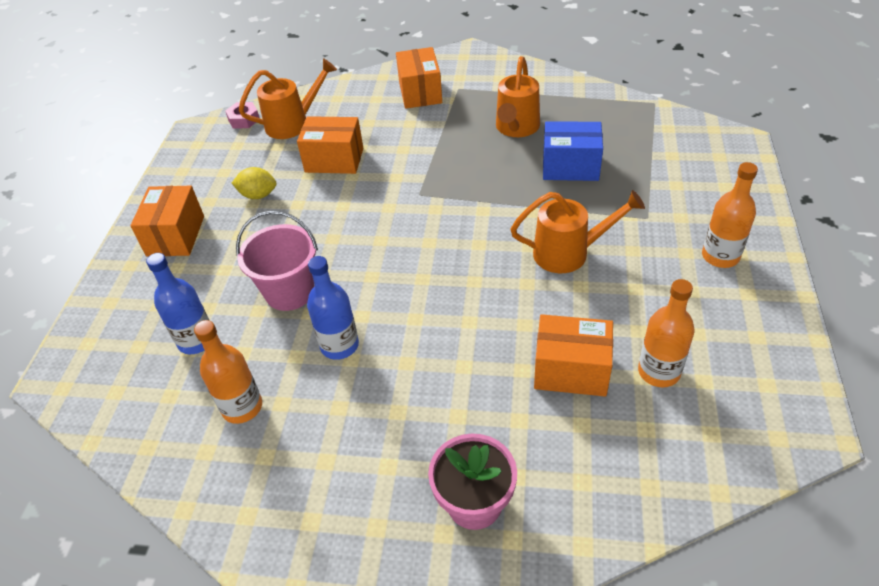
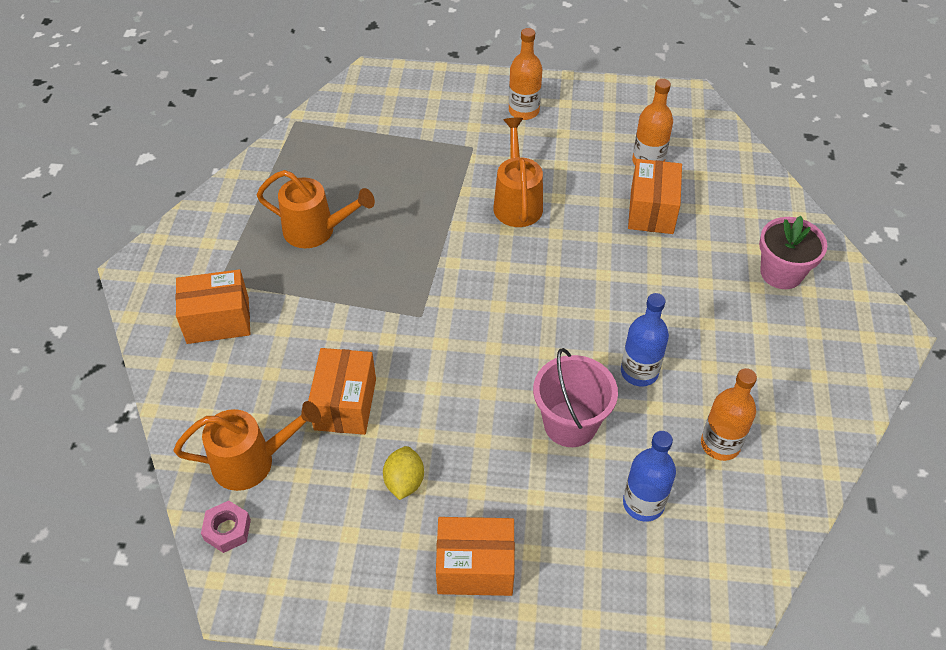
camera: 95 degrees left, 5 degrees up
(293, 123) = (253, 461): orange watering can -> orange watering can turned 105 degrees clockwise
(570, 167) = (392, 192): blue box -> none

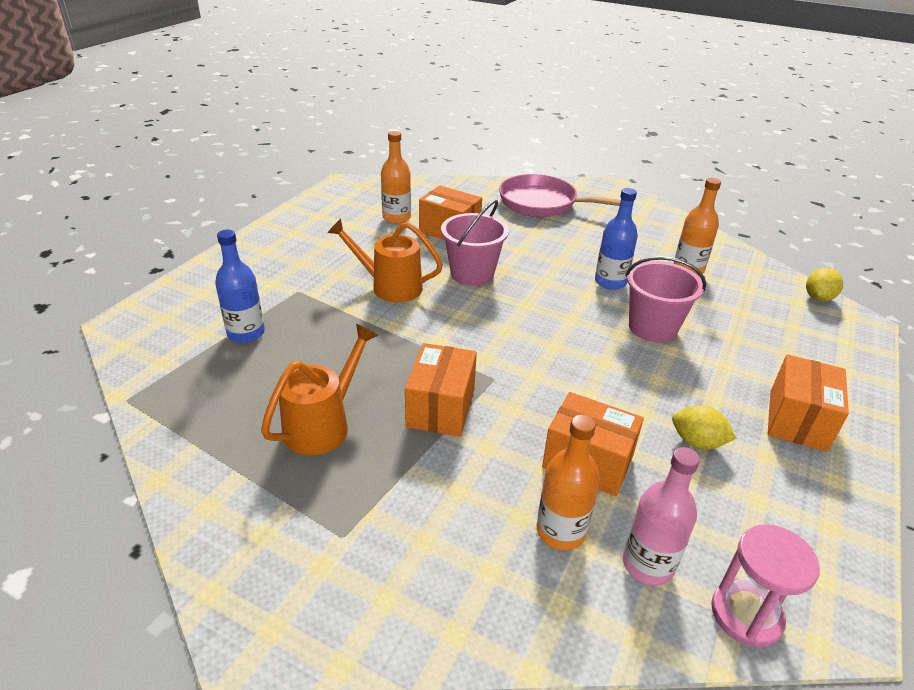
camera: 70 degrees left, 15 degrees down
(218, 320) = (409, 552): orange box -> orange box (440, 407)
(227, 530) = (746, 614): pink nut -> pink hourglass
(253, 461) = (648, 564): orange watering can -> pink bottle
(524, 111) = (280, 253): orange bottle -> orange bottle (560, 531)
(578, 253) = (472, 274): none -> pink bucket
(643, 504) = (737, 316): blue bottle -> blue bottle (246, 333)
(743, 595) = (818, 298): none -> yellow lemon
(781, 273) = (543, 204): pink flower pot -> pink pan

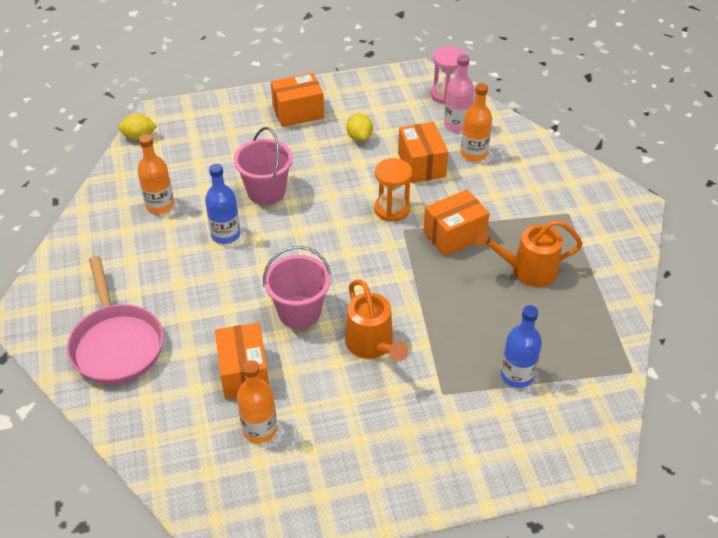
camera: 130 degrees left, 10 degrees up
(534, 389) = (392, 209): none -> orange hourglass

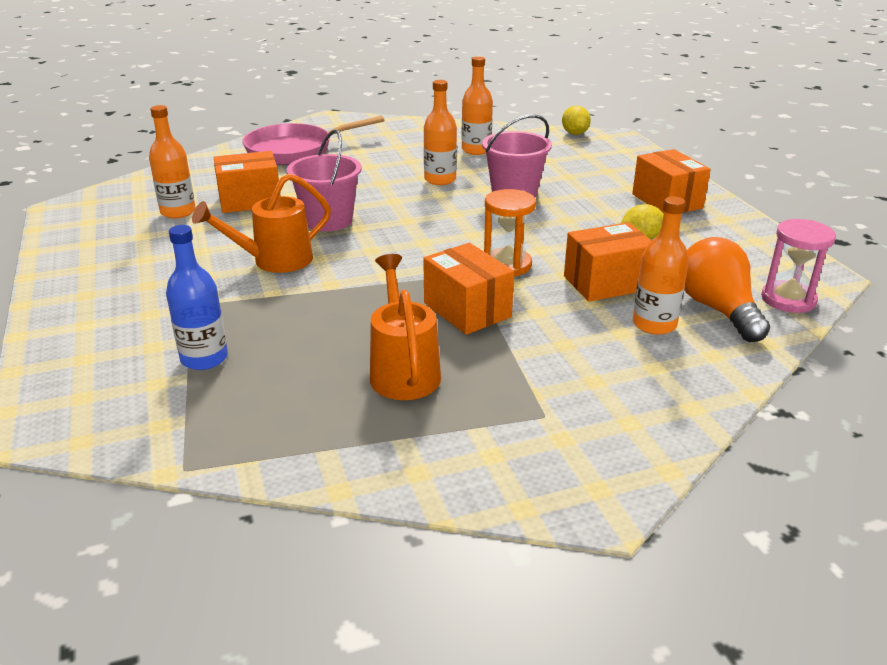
camera: 85 degrees right, 15 degrees down
(225, 235) = (440, 180): blue bottle -> orange bottle
(457, 124) = (717, 309): pink bottle -> orange light bulb

